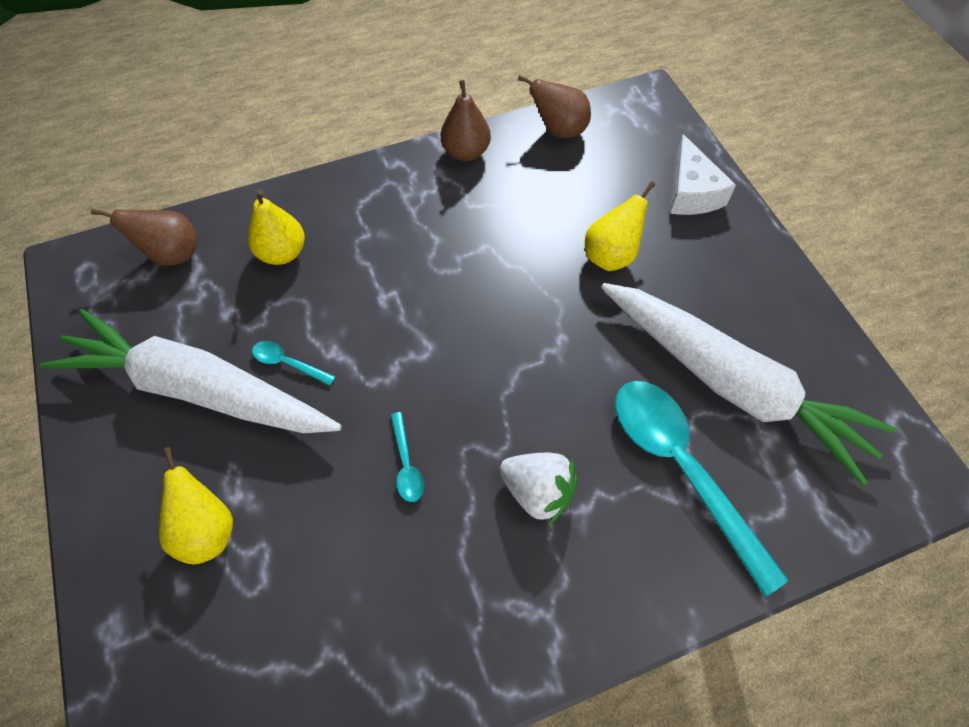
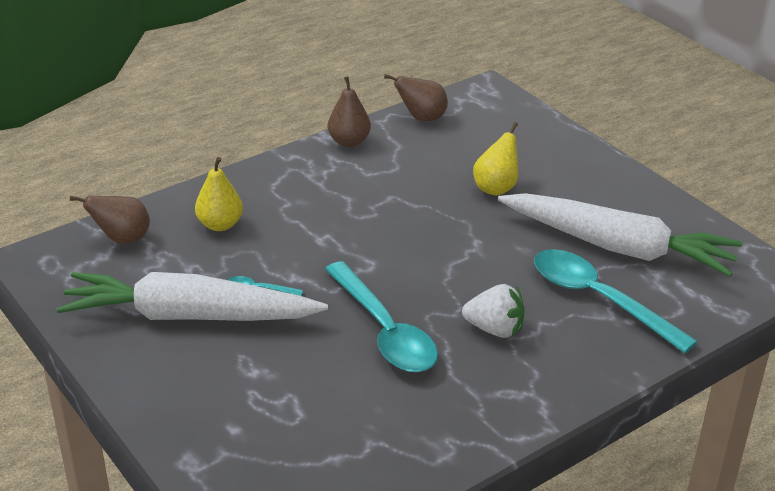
camera: 15 degrees left, 25 degrees down
(207, 529) = (239, 393): yellow pear -> none
(406, 464) = (385, 331): turquoise spoon -> turquoise spoon, size x2.40
(691, 192) = (545, 142): white cheese -> none

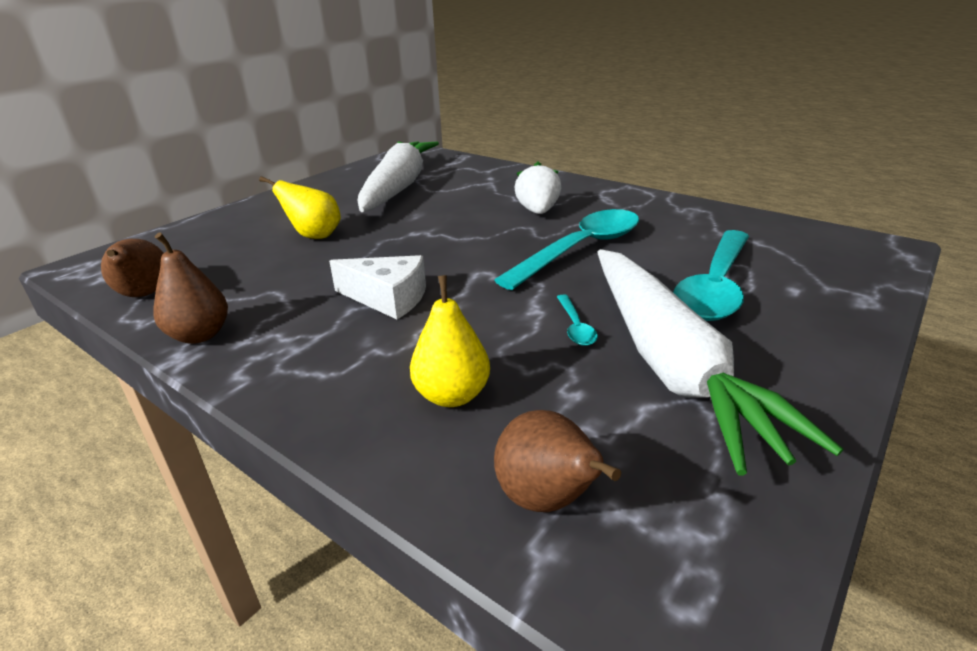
camera: 105 degrees left, 5 degrees down
(354, 215) = (388, 298): none -> white cheese
(598, 299) = (471, 187): turquoise spoon -> turquoise spoon (715, 287)

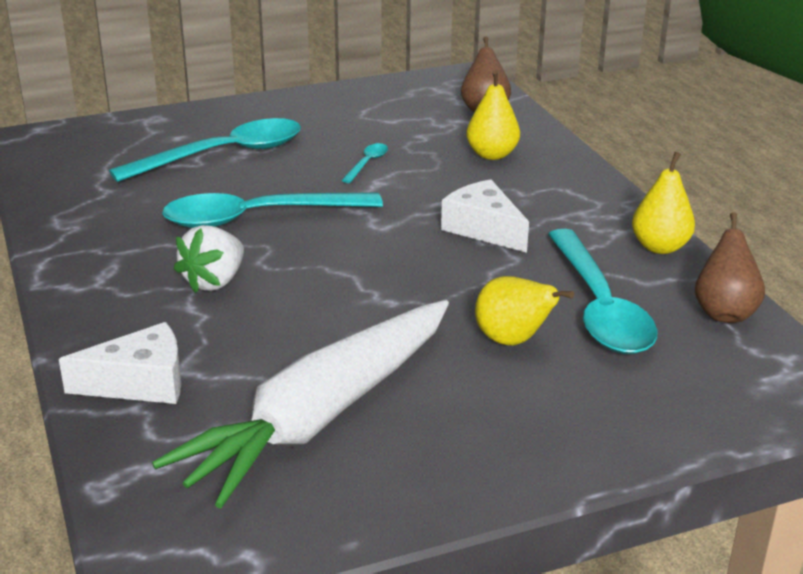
camera: 150 degrees left, 0 degrees up
(200, 335) = (660, 247): brown pear -> yellow pear
(256, 269) = (599, 308): none -> turquoise spoon
(499, 175) = (140, 383): none -> white cheese
(669, 363) = (344, 131): white carrot -> none

